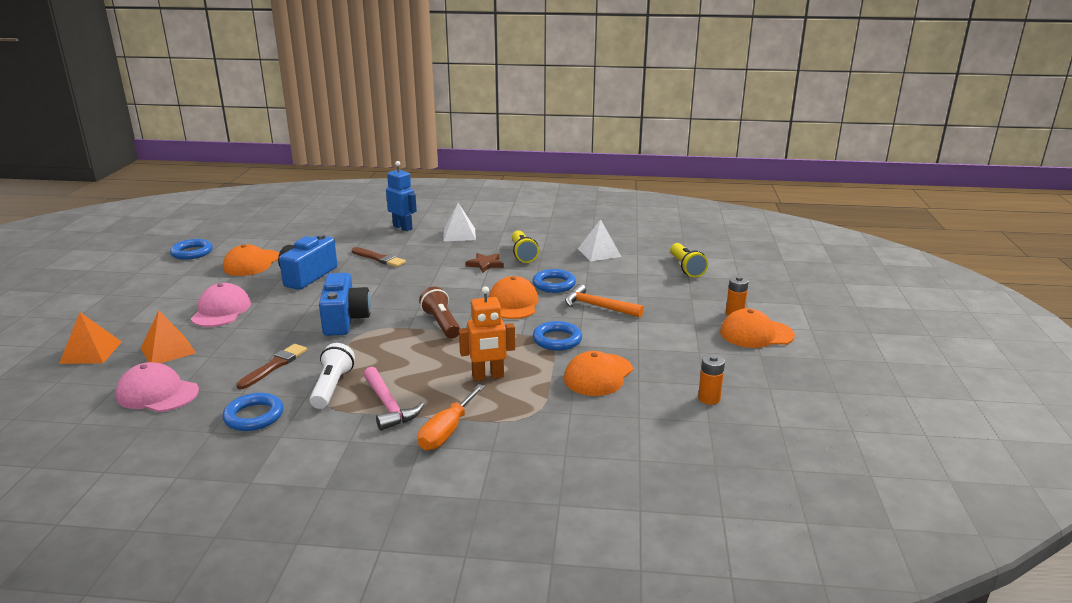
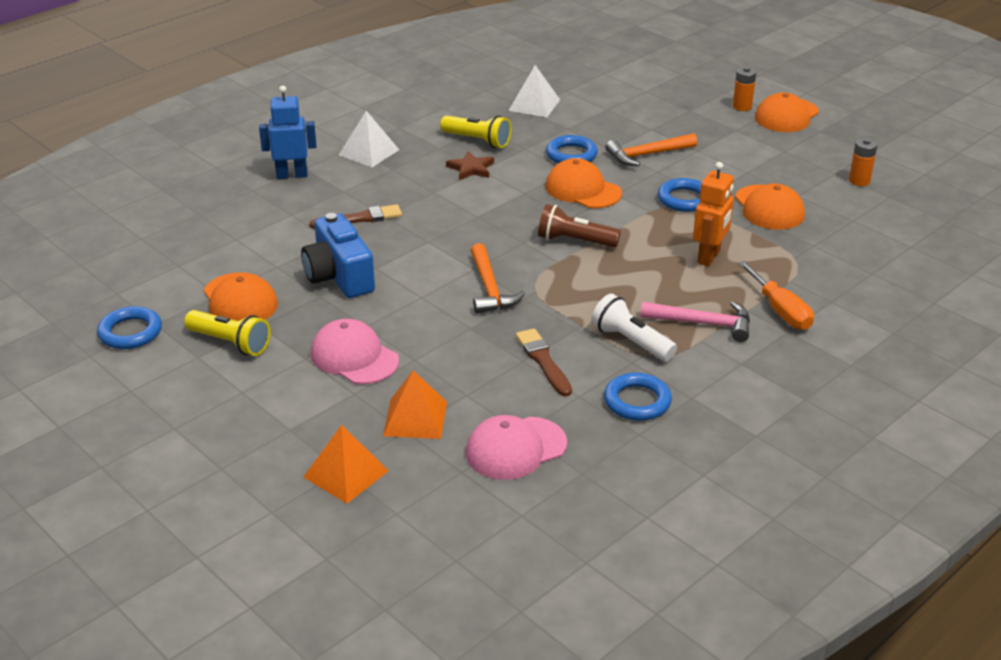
camera: 50 degrees left, 10 degrees up
(344, 319) = (490, 289): blue camera -> orange hammer
(686, 268) = (629, 84): yellow flashlight -> yellow flashlight (230, 343)

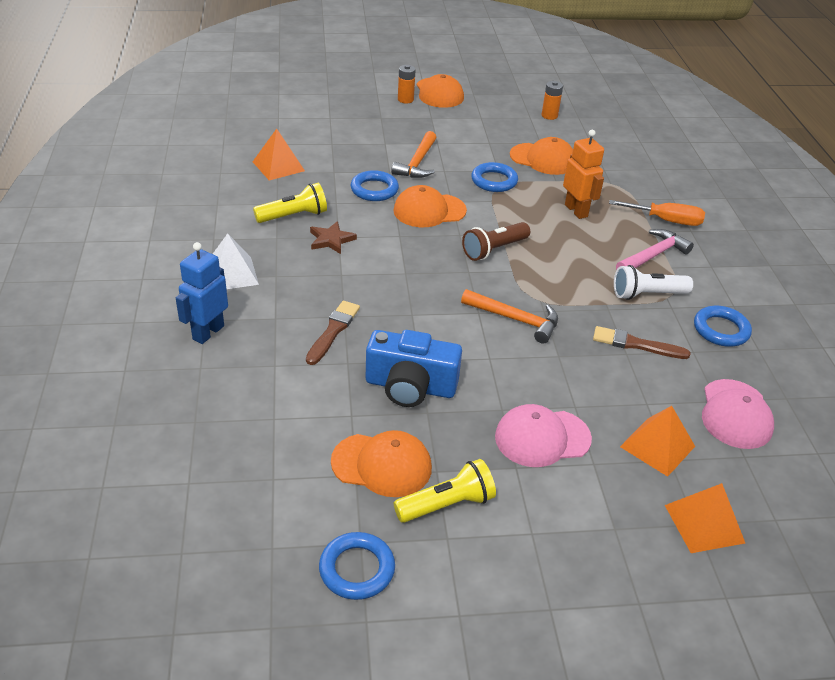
camera: 55 degrees left, 5 degrees up
(534, 105) = (278, 166): white pyramid -> orange pyramid

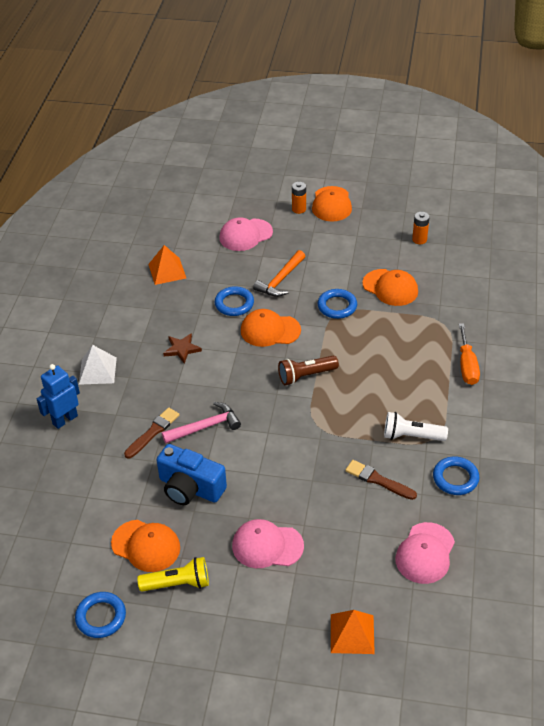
camera: 20 degrees right, 5 degrees up
(293, 216) = (161, 322): yellow flashlight -> none
(356, 126) = (245, 235): none -> pink cap
(515, 319) = (293, 443): orange hammer -> none
(576, 211) = (393, 345): orange robot -> none
(653, 255) = (437, 399): pink hammer -> pink hammer (205, 427)
(657, 446) = (349, 568): orange pyramid -> none
(666, 220) = (467, 366): orange screwdriver -> orange screwdriver turned 60 degrees clockwise

